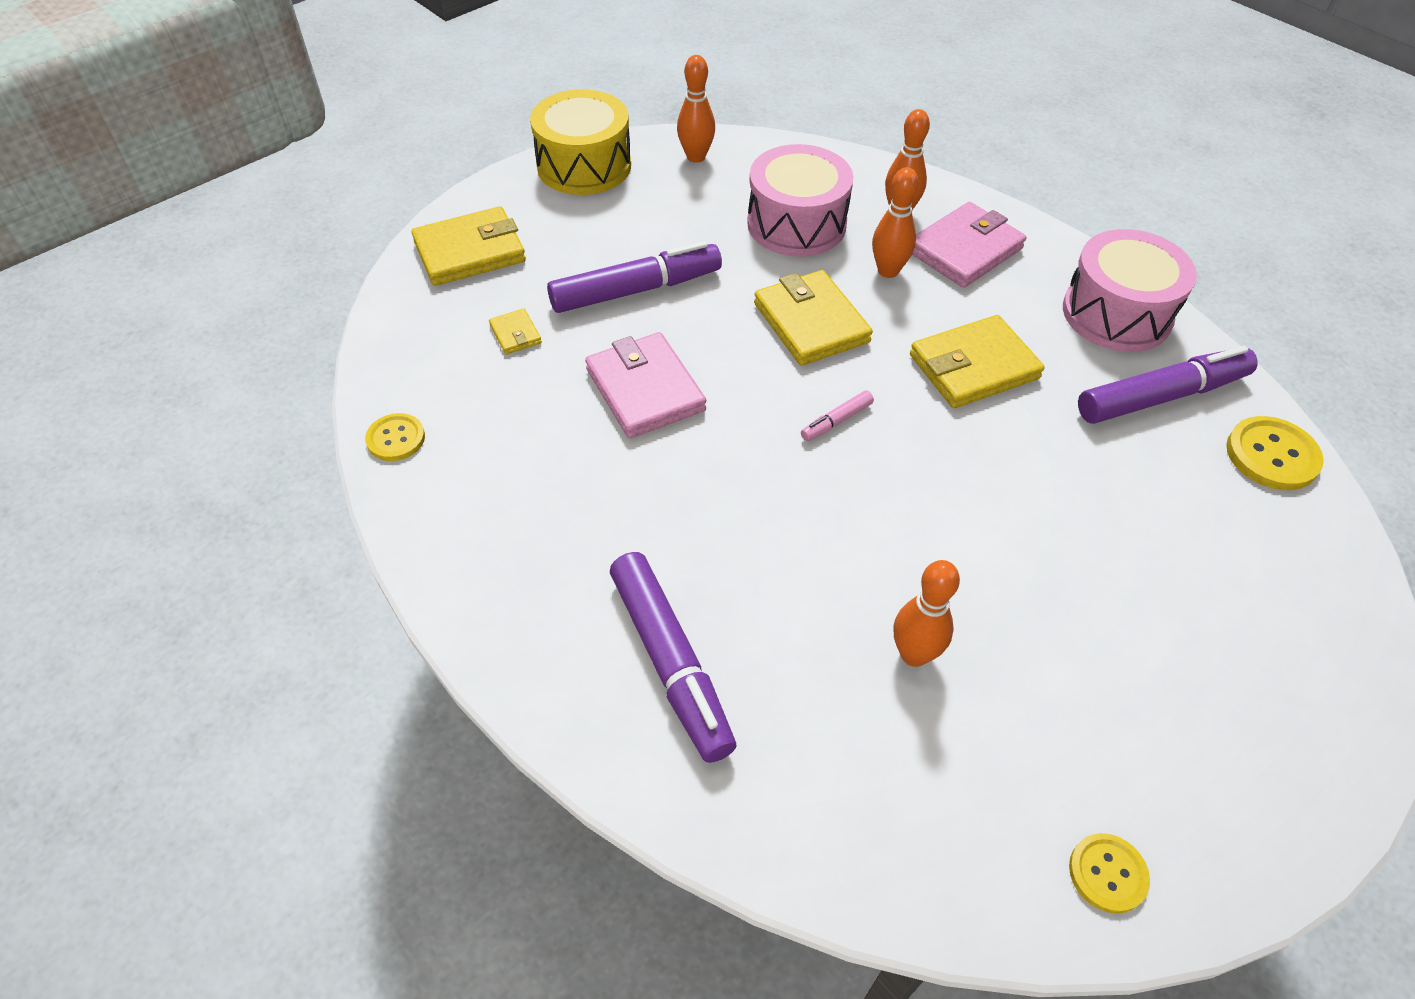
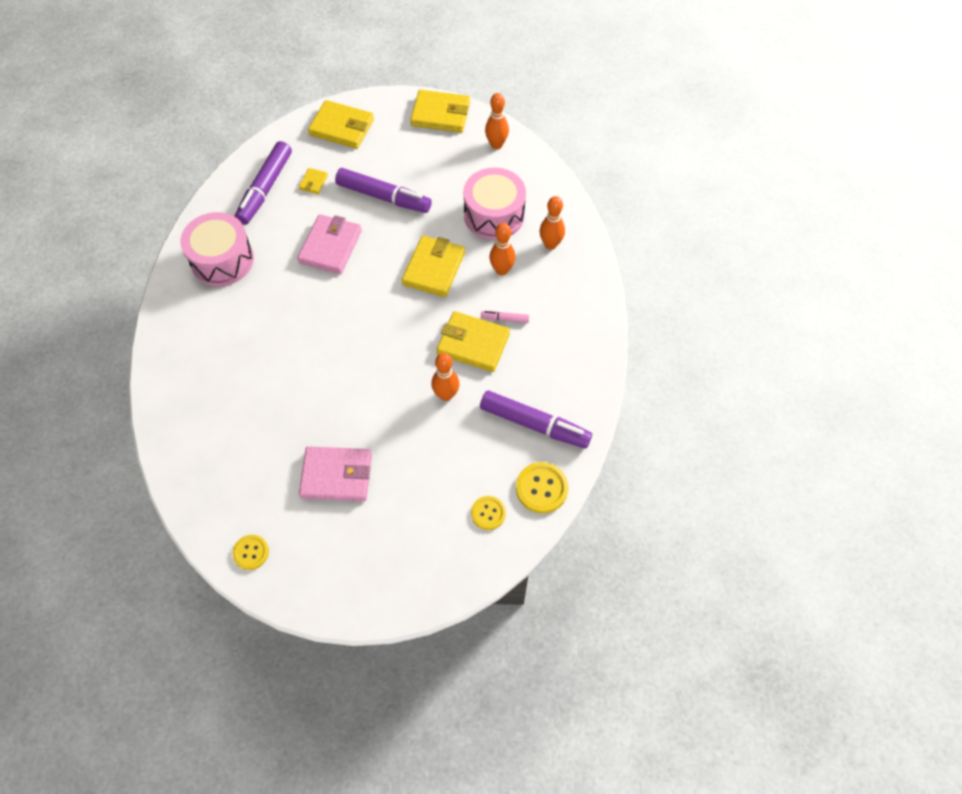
camera: 45 degrees right, 10 degrees up
(396, 439) = (222, 197): yellow button -> yellow button (488, 513)
(584, 166) = (440, 114): yellow drum -> yellow wallet
(671, 663) = (210, 360): purple marker -> purple marker (265, 189)
(836, 421) = (384, 320): pink marker -> pink marker (505, 319)
(914, 654) = (289, 430): orange bowling pin -> orange bowling pin (446, 395)
(964, 250) = (552, 287): pink wallet -> pink wallet (336, 475)
(1116, 314) = (575, 373): pink drum -> pink drum (222, 260)

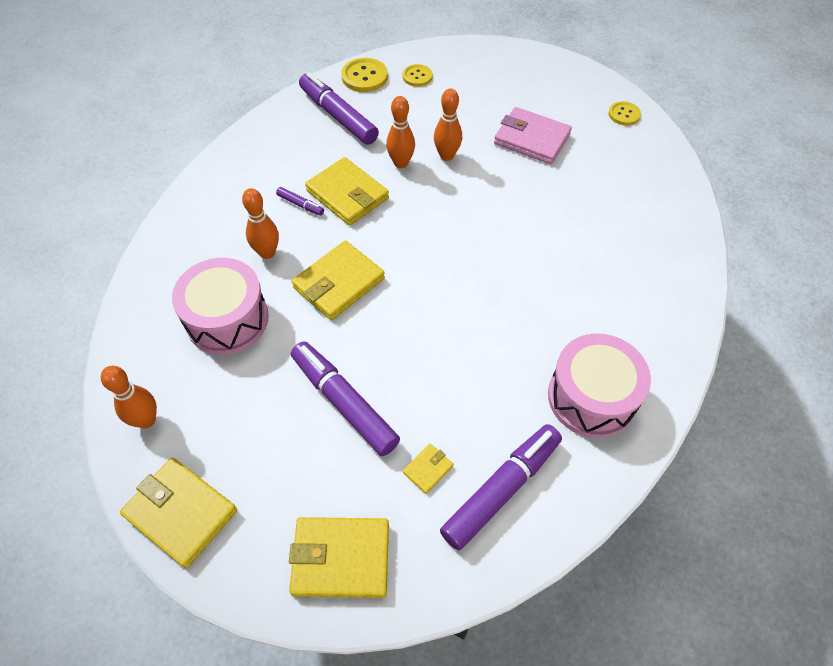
camera: 155 degrees left, 5 degrees down
(330, 247) = (445, 359): pink wallet -> none
(342, 127) = (341, 558): yellow wallet -> yellow wallet turned 45 degrees counterclockwise
(505, 319) = (300, 205): pink marker -> purple marker
(550, 244) = (194, 259): orange bowling pin -> orange bowling pin (446, 156)

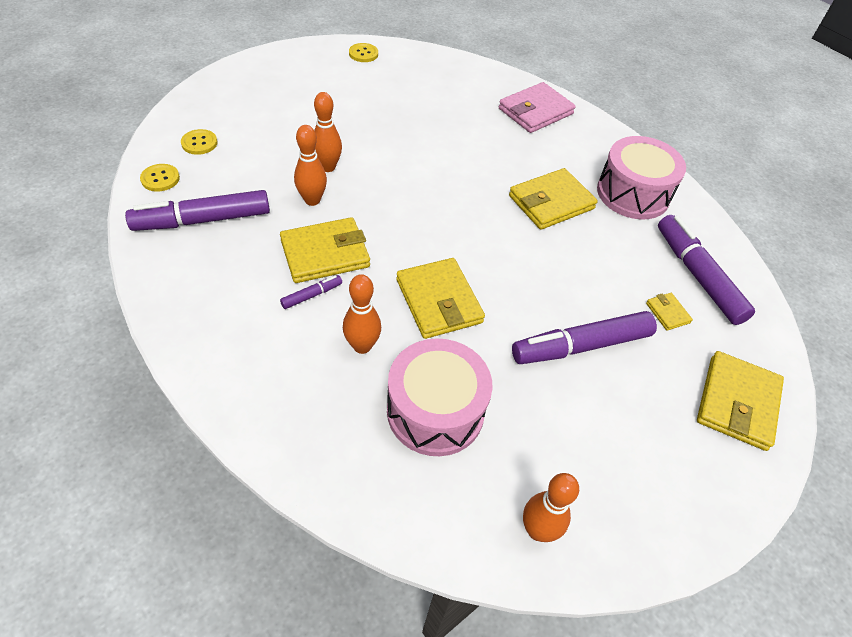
camera: 70 degrees left, 5 degrees down
(181, 513) = (663, 524): yellow wallet -> yellow wallet (551, 202)
(364, 77) = (160, 179): yellow button -> yellow button, size x0.65
(531, 139) = (350, 111): pink wallet -> pink wallet (535, 111)

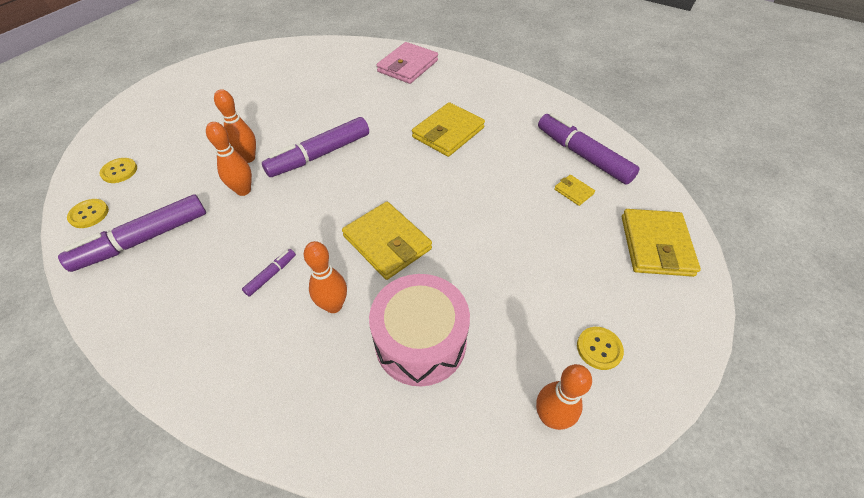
camera: 15 degrees left, 0 degrees up
(325, 254) = (271, 233): yellow wallet -> none
(363, 54) = (248, 58): yellow button -> yellow button (599, 348)
(581, 346) = (519, 241): purple marker -> purple marker (320, 155)
(633, 193) = (508, 107): pink drum -> none

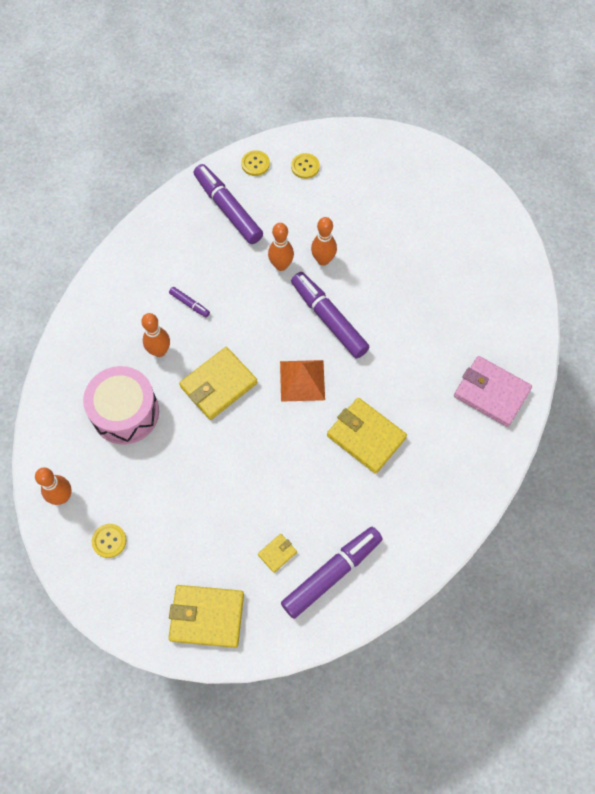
camera: 90 degrees right, 15 degrees up
(387, 174) = (302, 380): none -> orange pyramid

